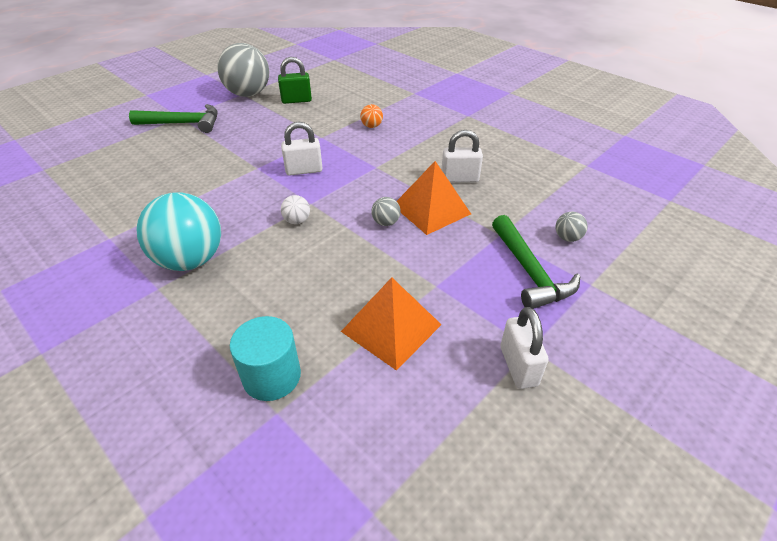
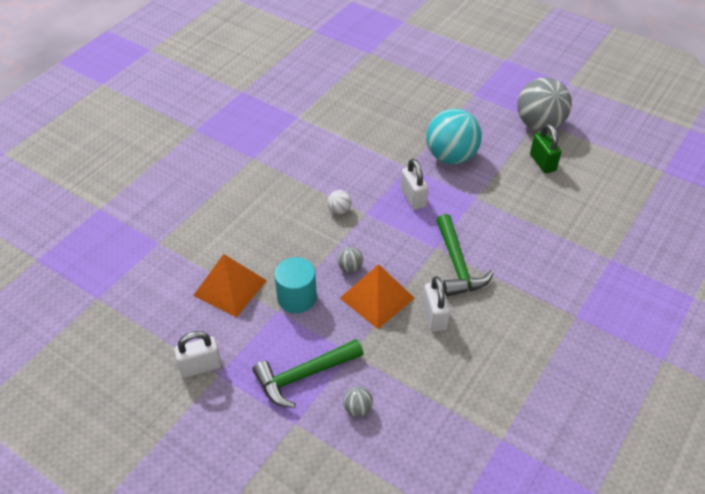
camera: 80 degrees right, 5 degrees up
(183, 123) = (463, 100): green hammer -> green hammer (457, 265)
(190, 260) = (282, 164): turquoise ball -> turquoise ball (451, 156)
(272, 376) = (184, 234): turquoise cylinder -> turquoise cylinder (297, 297)
(371, 126) = (513, 232): orange ball -> none

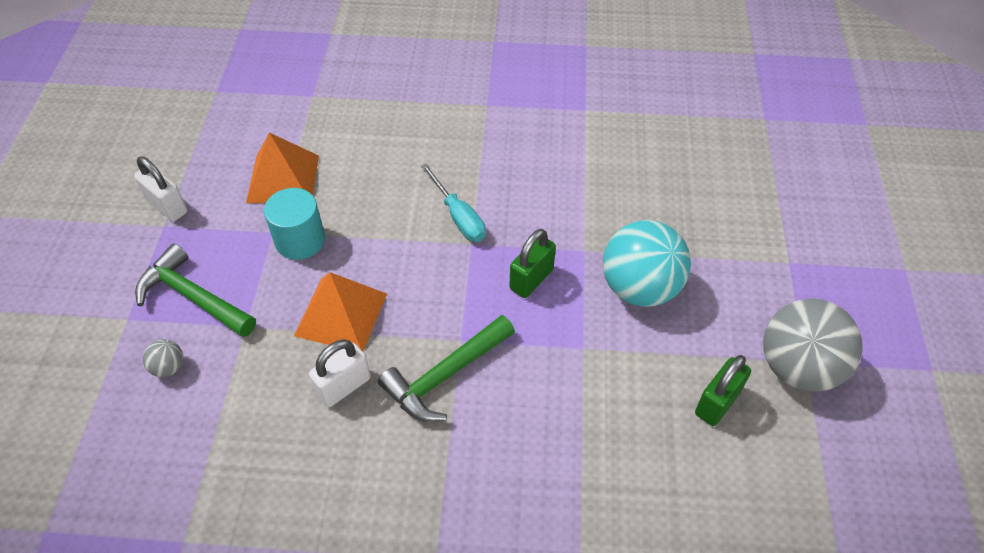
camera: 60 degrees right, 5 degrees up
(339, 210) = (458, 217): white ball -> turquoise screwdriver
(350, 267) = (373, 267): grey ball -> none
(413, 198) = (531, 279): white padlock -> green padlock

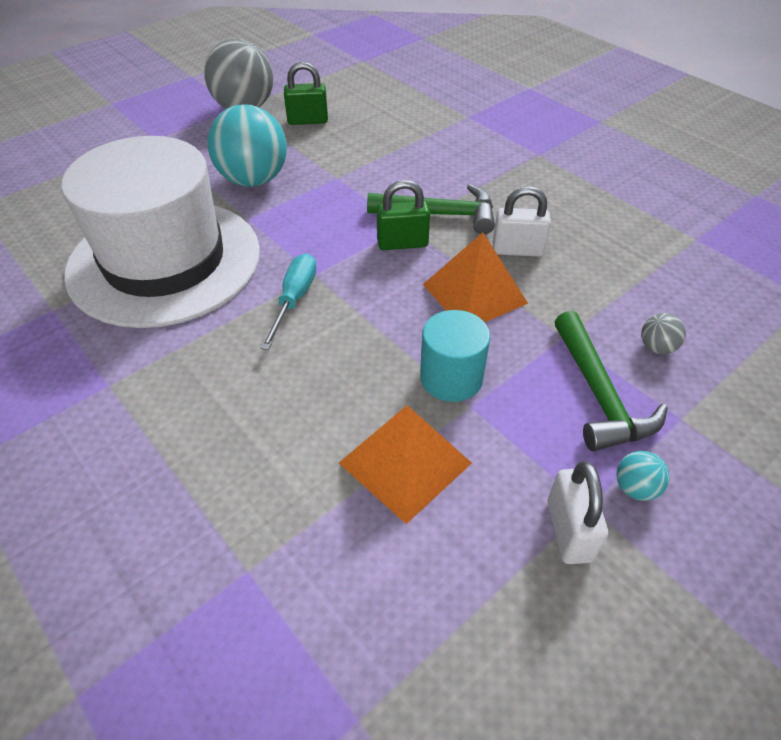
camera: 135 degrees left, 5 degrees down
(140, 252) = (635, 488): none -> turquoise ball
(531, 279) = (309, 226): green padlock -> green padlock (402, 243)
(579, 178) = (165, 261): none -> white hat

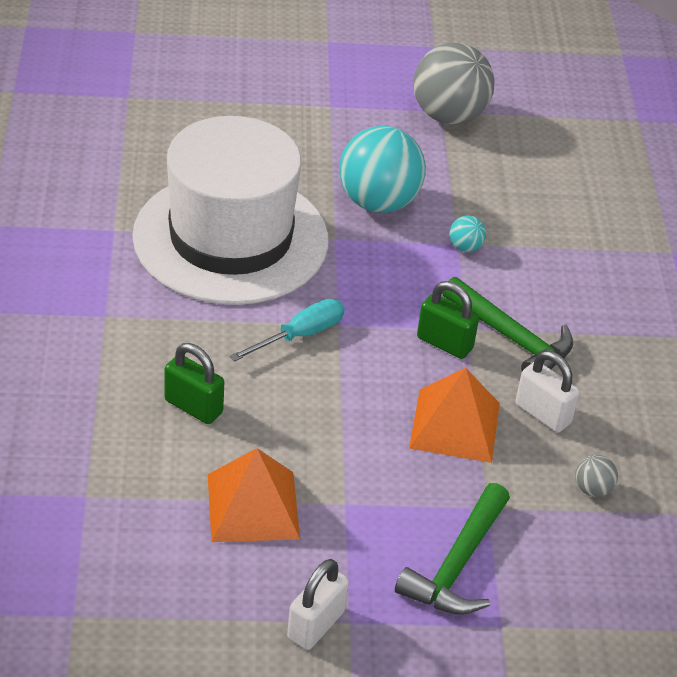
camera: 35 degrees right, 5 degrees down
(308, 121) = (496, 165): green padlock -> green padlock (193, 407)
(451, 378) = (355, 474): turquoise cylinder -> none
(635, 488) = (399, 637): turquoise ball -> turquoise ball (465, 247)
(656, 347) = (557, 568): grey ball -> grey ball (592, 489)

